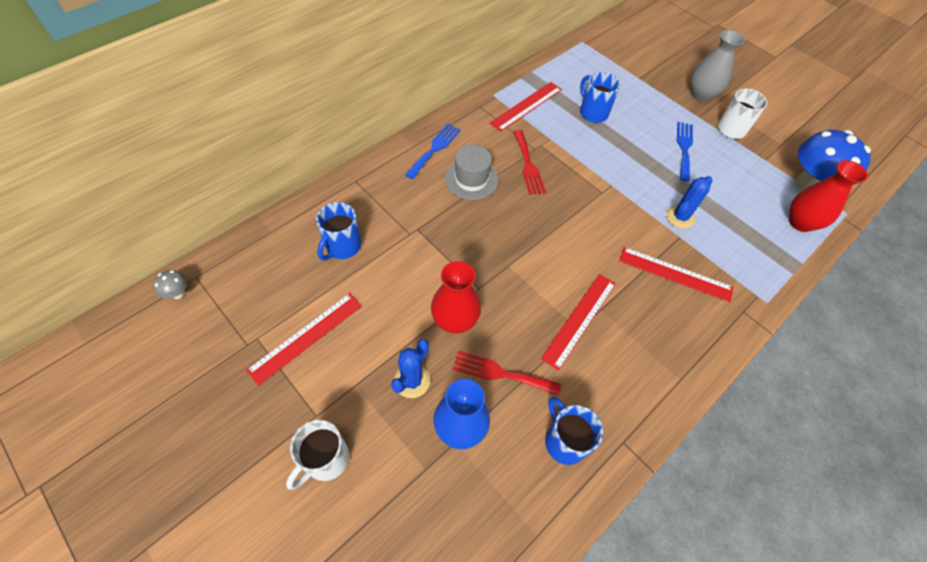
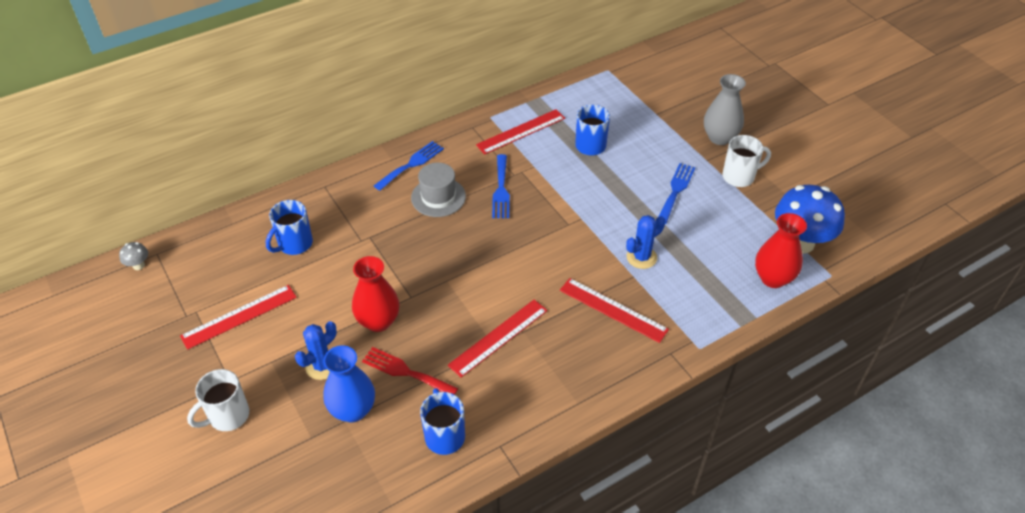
camera: 15 degrees right, 10 degrees down
(528, 165) = (501, 190): red fork -> blue fork

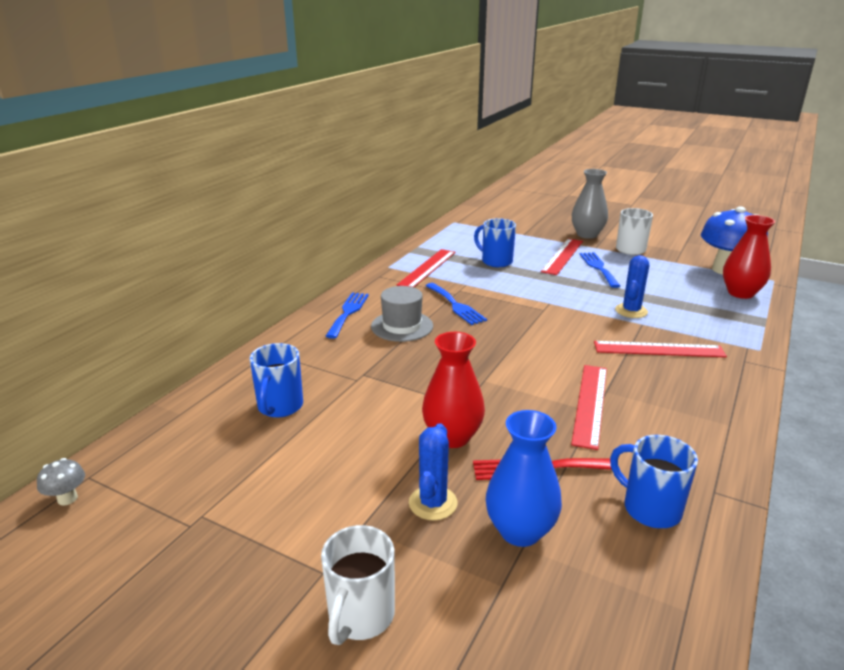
camera: 30 degrees left, 20 degrees down
(239, 316) = (271, 497): red ruler -> red ruler (562, 256)

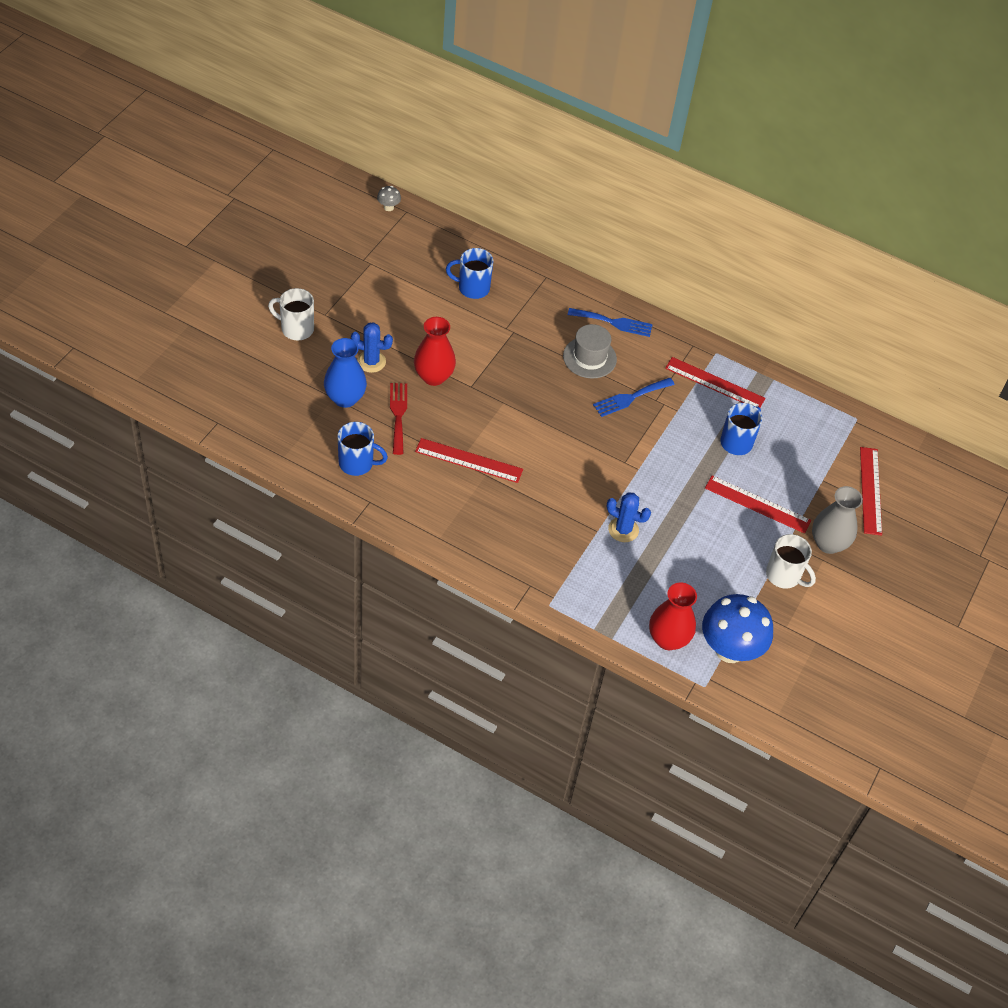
camera: 85 degrees right, 25 degrees up
(598, 268) = (726, 529): blue fork -> none
(650, 508) = (357, 463): blue mug -> blue mug turned 60 degrees clockwise
(658, 349) = (549, 529): red ruler -> red ruler (870, 490)

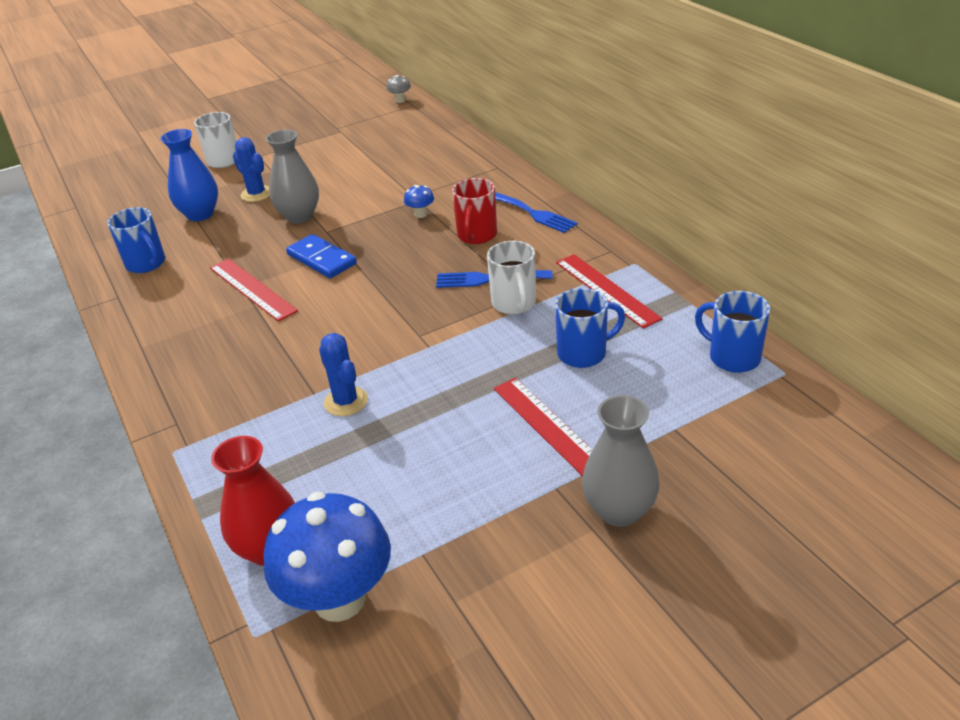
camera: 40 degrees right, 15 degrees down
(398, 415) = (231, 237): red fork -> none
(433, 376) = (299, 216): red vase -> grey vase
(472, 288) = (414, 162): blue mug -> blue mug (732, 357)
(494, 416) = (321, 259): none -> blue domino
(529, 347) = (420, 214): none -> blue mushroom
(589, 357) = (476, 236): grey hat -> red mug
(784, 576) = (513, 529): white mug -> white mug (514, 304)
(870, 490) = (743, 464): red ruler -> none

